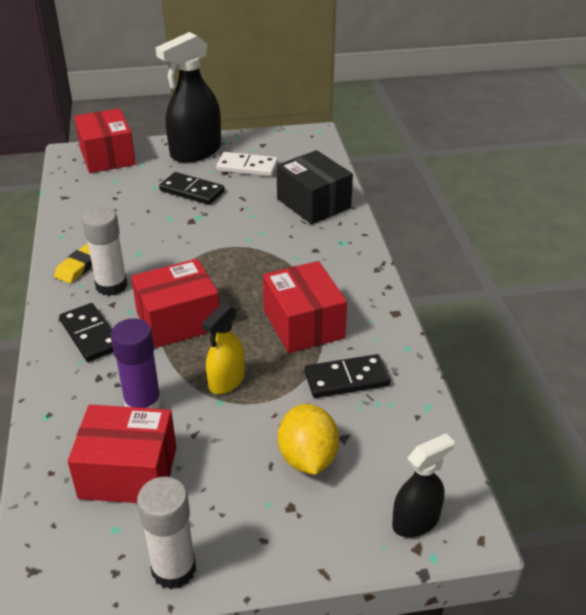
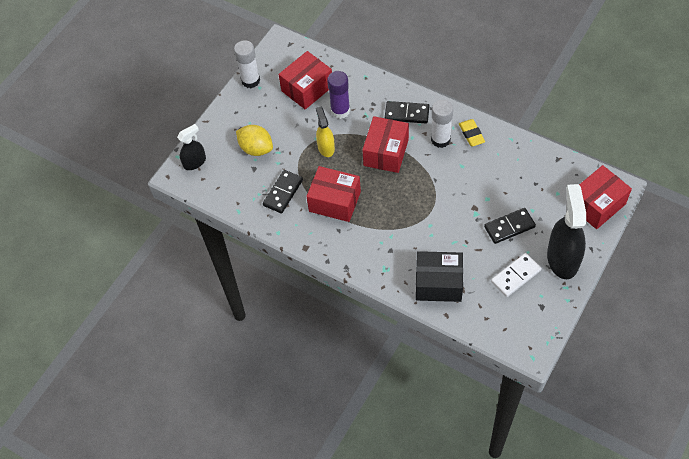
camera: 135 degrees right, 20 degrees up
(107, 156) = (597, 205): red box -> red box turned 60 degrees counterclockwise
(416, 521) = (195, 162): black spray bottle -> black spray bottle turned 135 degrees counterclockwise

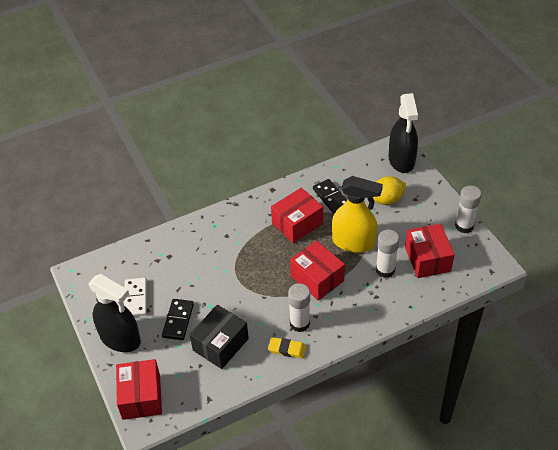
camera: 120 degrees right, 10 degrees down
(195, 162) = (401, 160): black spray bottle -> black spray bottle, size x1.79
(326, 147) = (353, 242): yellow spray bottle -> yellow spray bottle, size x1.79
(340, 111) = (385, 270): purple glue stick -> white glue stick
(407, 113) = (346, 314): black domino -> none
(438, 283) = (174, 249): black box -> black box (220, 344)

